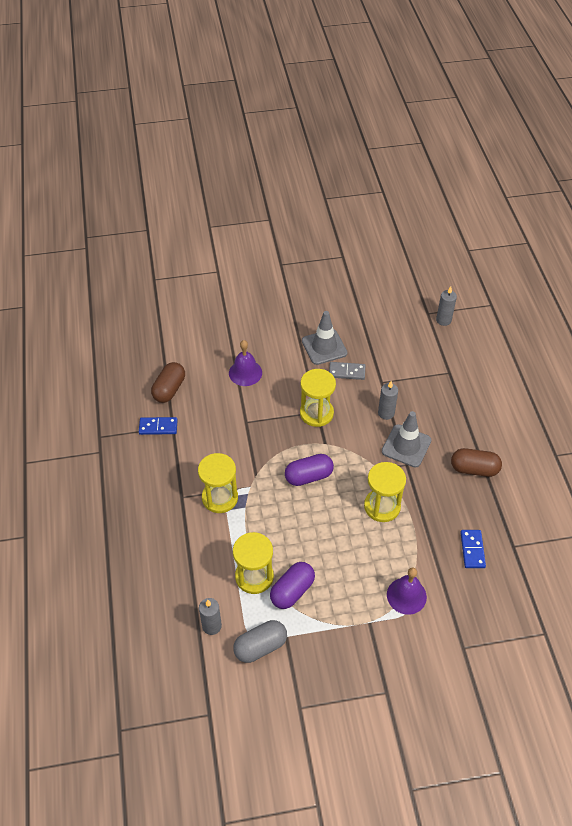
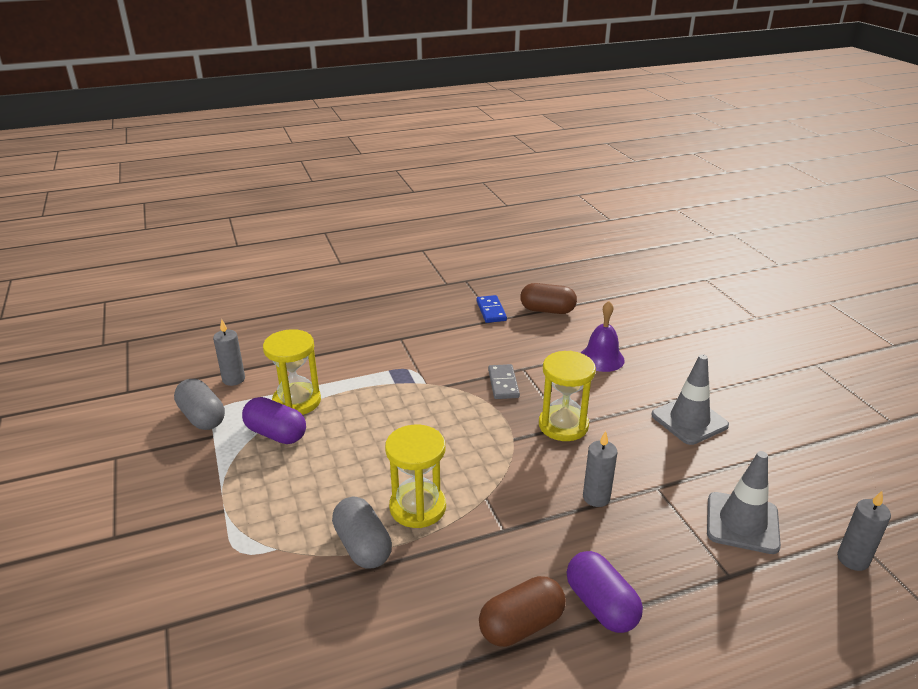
camera: 80 degrees right, 20 degrees down
(220, 498) = (404, 363): yellow hourglass -> none
(308, 476) = (453, 429): purple capsule -> purple capsule (601, 605)
(347, 372) = (655, 447): grey domino -> grey domino (503, 384)
(406, 446) = (540, 527): grey traffic cone -> grey traffic cone (742, 523)
(406, 595) = (264, 547): purple bell -> none
(411, 539) = (362, 546): none -> grey capsule
(472, 550) = (349, 630): blue domino -> none
(474, 469) = (521, 625): brown capsule -> brown capsule turned 60 degrees clockwise

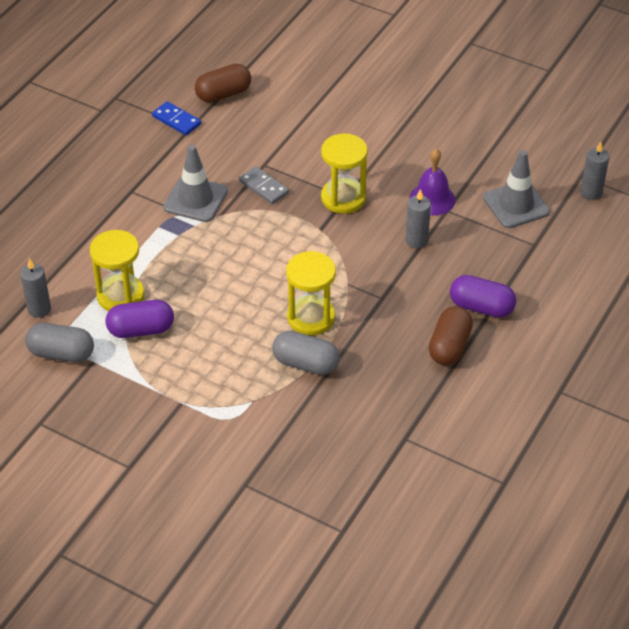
camera: 40 degrees left, 15 degrees up
(601, 358) = (314, 121): purple bell -> purple bell (432, 199)
(689, 420) = (424, 144): grey traffic cone -> grey traffic cone (195, 199)

